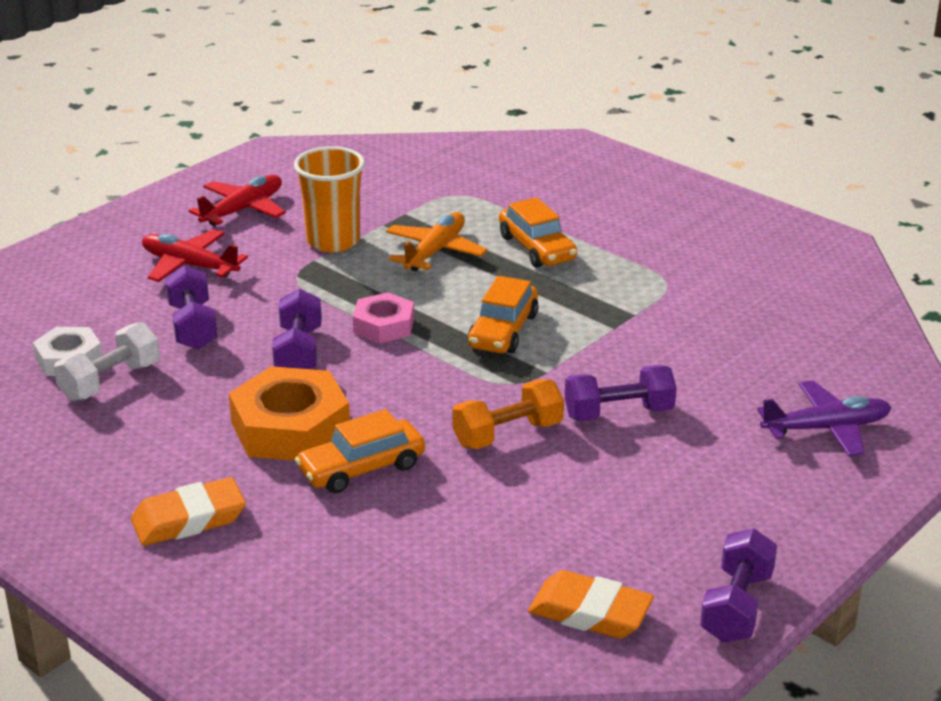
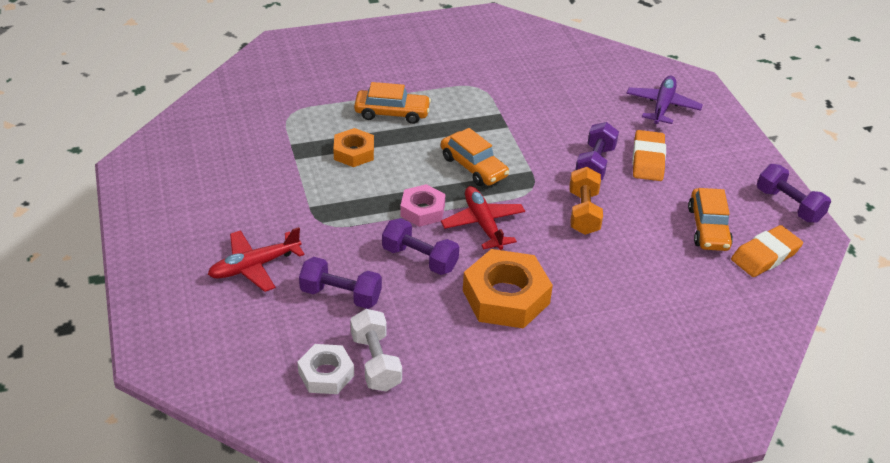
camera: 60 degrees left, 10 degrees up
(189, 519) = (573, 381): orange eraser -> orange eraser (648, 160)
(243, 210) = (202, 211): red plane -> red plane (483, 224)
(333, 241) = (293, 188): orange cup -> none
(361, 468) = (574, 284): orange car -> orange car (708, 228)
(435, 251) = (354, 152): orange plane -> orange nut

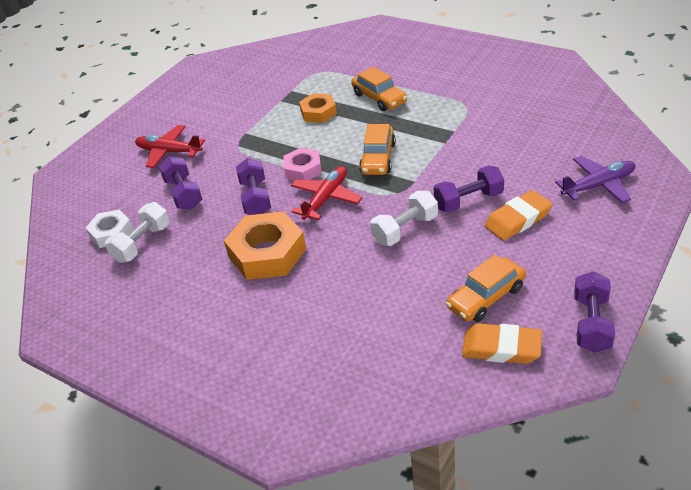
camera: 55 degrees right, 0 degrees up
(583, 212) = (405, 229): orange dumbbell -> white dumbbell

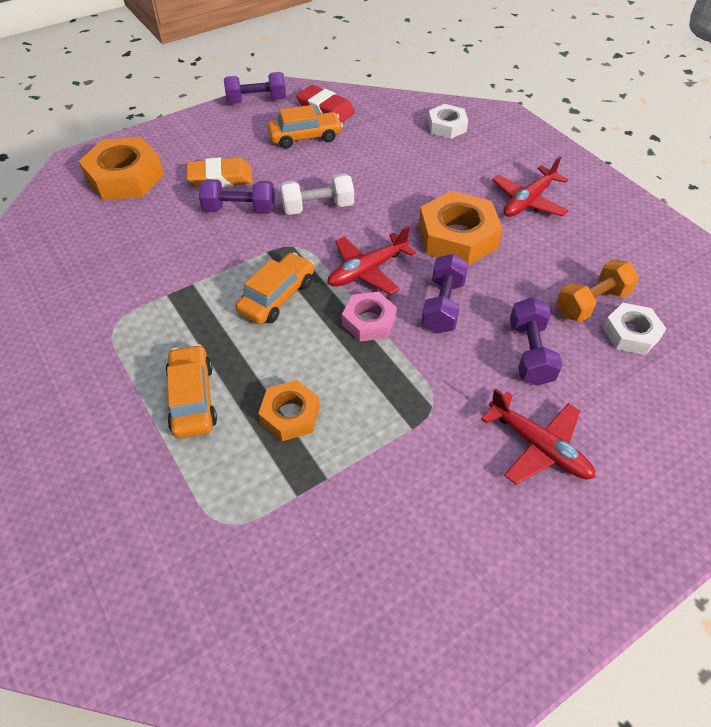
camera: 160 degrees left, 10 degrees up
(142, 243) = (591, 303): white dumbbell -> orange dumbbell
(213, 317) = (528, 201): none -> red plane
(339, 384) = (446, 126): none -> white nut
(501, 348) = (325, 109): orange eraser -> red eraser
(591, 323) = (257, 101): purple dumbbell -> purple dumbbell turned 45 degrees clockwise
(598, 185) = (125, 177): purple plane -> orange nut

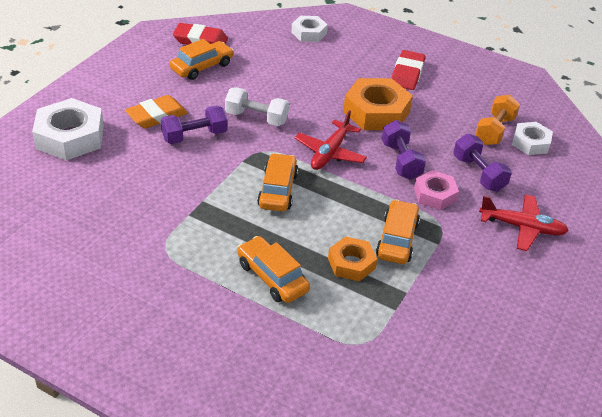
camera: 30 degrees left, 10 degrees down
(125, 177) = (70, 137): orange nut -> white nut
(257, 101) = (135, 47): purple dumbbell -> none
(318, 207) = (256, 118): white dumbbell -> white dumbbell turned 60 degrees clockwise
(365, 404) = (397, 239): none -> orange car
(369, 321) = (358, 186): pink nut -> pink nut (435, 194)
(528, 201) = (407, 74): red plane -> red eraser

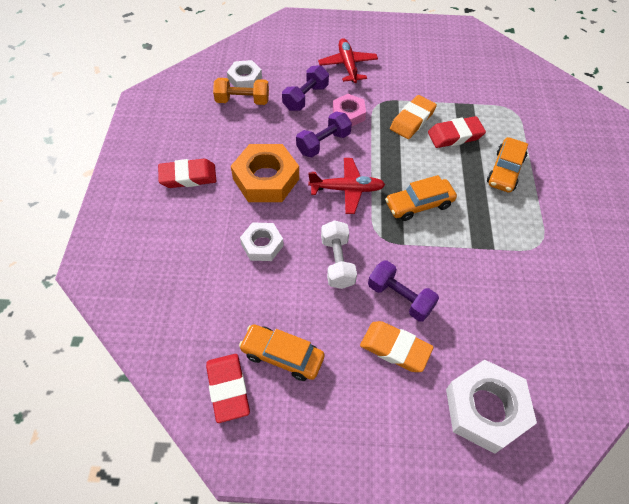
camera: 115 degrees left, 15 degrees up
(309, 33) = (151, 285): white nut -> white nut (262, 245)
(351, 263) = (455, 135): orange nut -> red eraser
(397, 239) = (412, 120): orange car -> orange eraser

